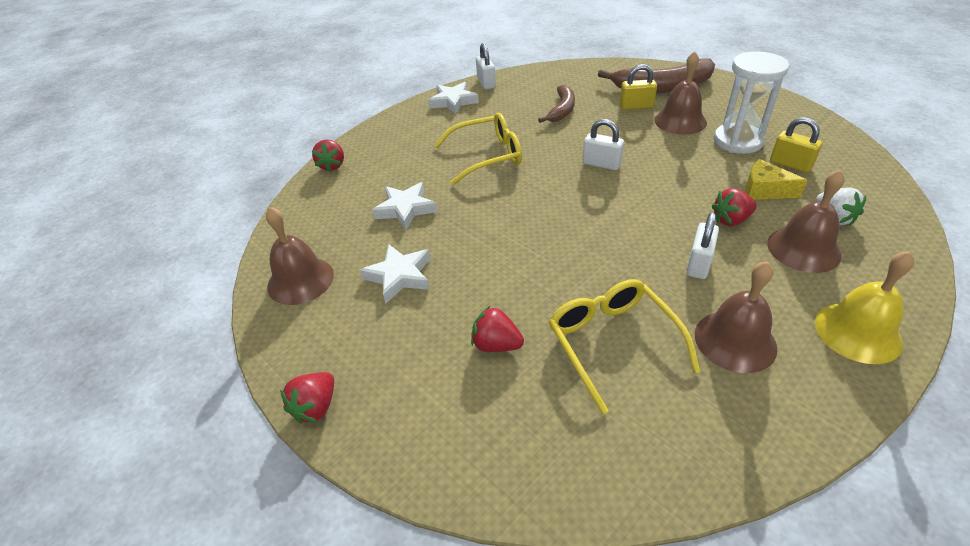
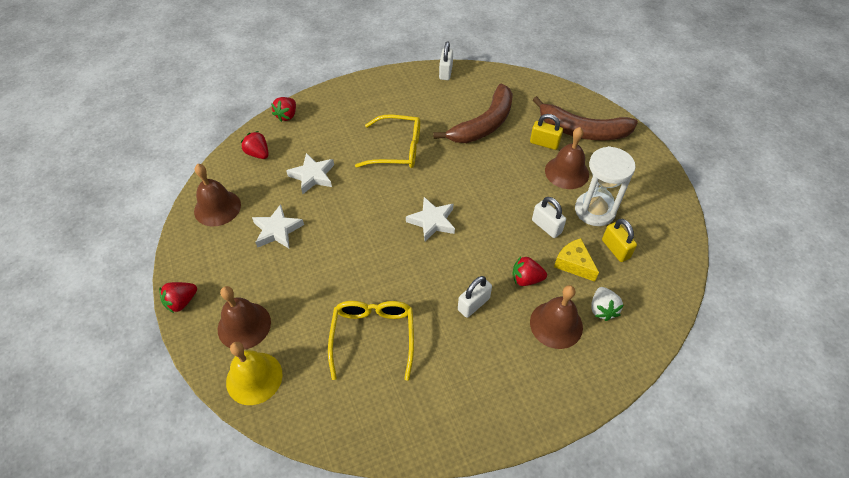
camera: 20 degrees right, 10 degrees up
(453, 101) = (408, 83): white star -> white star (432, 221)
(496, 345) = (303, 306): red strawberry -> red strawberry (258, 154)
(562, 110) = (484, 124): brown banana -> brown banana, size x1.70
(601, 164) = (473, 190): white padlock -> white padlock (546, 226)
(735, 341) = (449, 370): brown bell -> brown bell (244, 325)
(857, 332) = (533, 400): yellow bell -> yellow bell (254, 378)

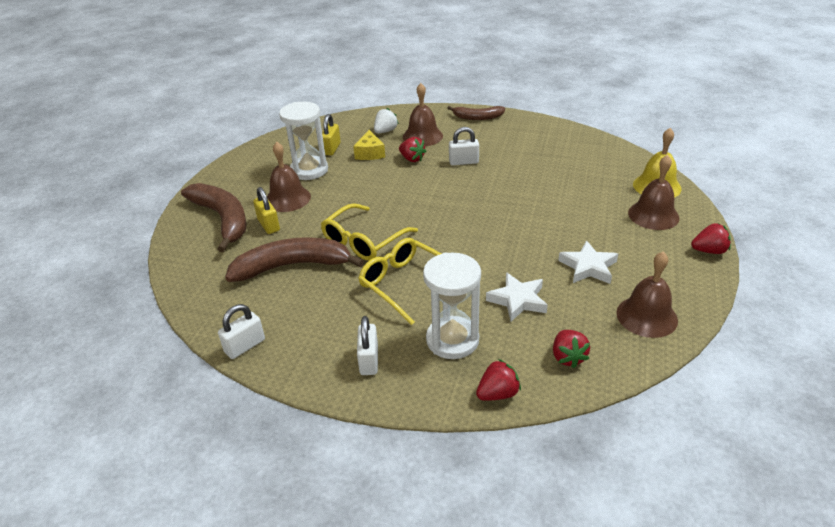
camera: 140 degrees left, 15 degrees down
(334, 130) = (452, 340): none -> white hourglass
(373, 336) = (551, 174): yellow glasses -> yellow glasses (363, 241)
(432, 221) = (439, 214): white star -> none
(535, 405) = (477, 117): none -> brown banana
(546, 226) = (357, 176): white padlock -> white padlock (369, 360)

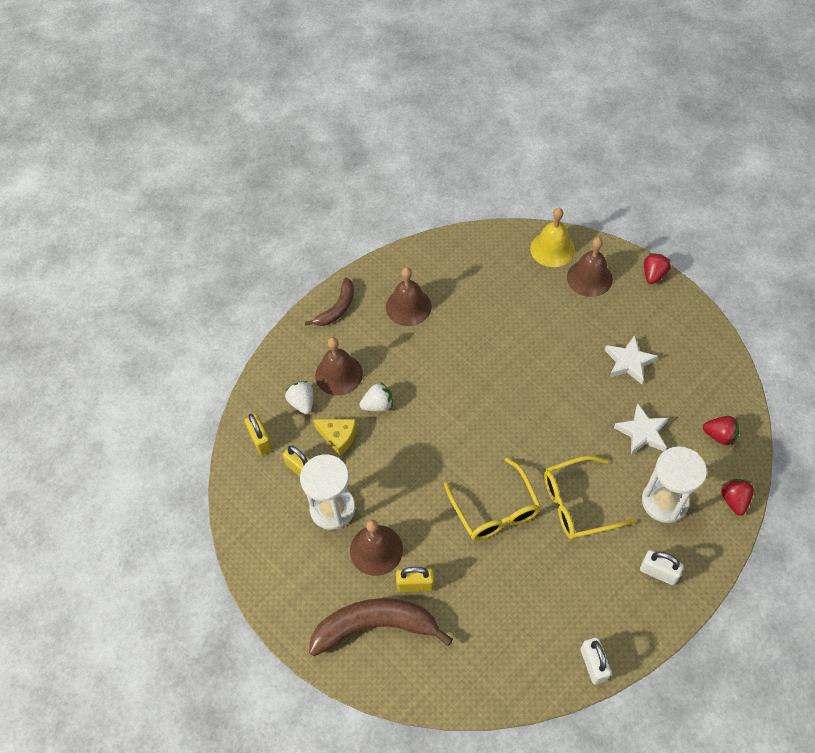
camera: 60 degrees left, 20 degrees up
(293, 266) = (499, 585): brown banana -> none
(342, 127) = (260, 440): none -> yellow padlock
(412, 159) = (378, 405): red strawberry -> white strawberry
(463, 162) = (415, 364): white padlock -> none
(646, 316) = (702, 361): brown bell -> brown bell (408, 306)

